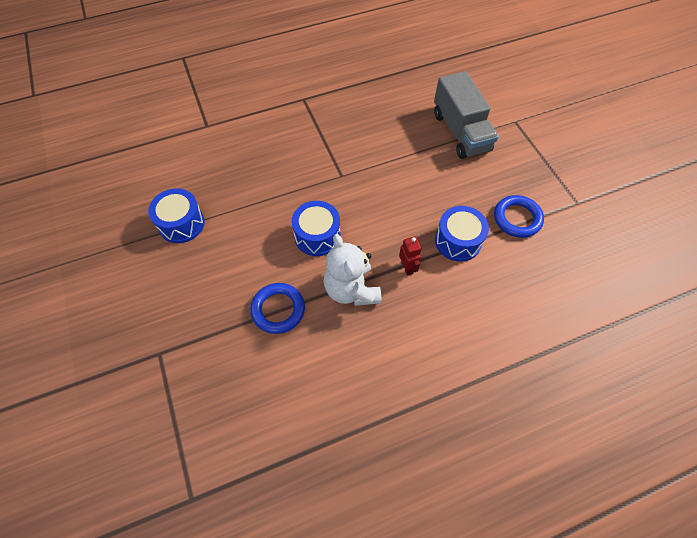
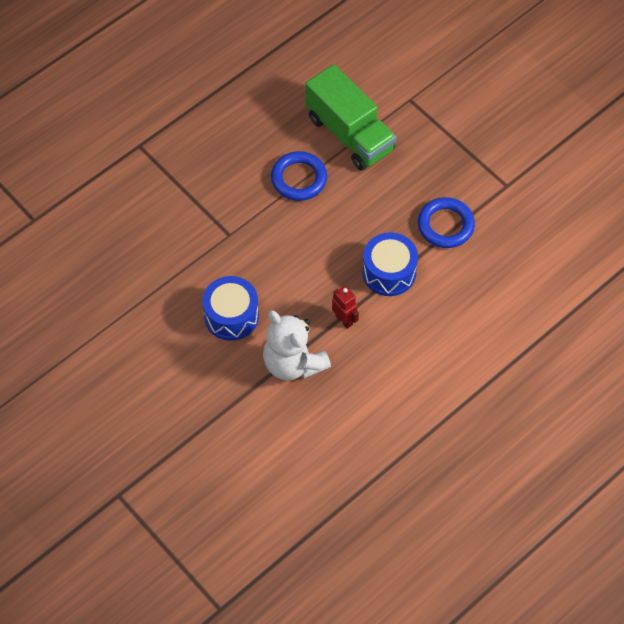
camera: 20 degrees left, 0 degrees up
(181, 223) = (68, 351): blue drum -> none
(278, 310) = (223, 410): blue ring -> blue ring (299, 179)
(460, 132) = (349, 134): grey truck -> green truck

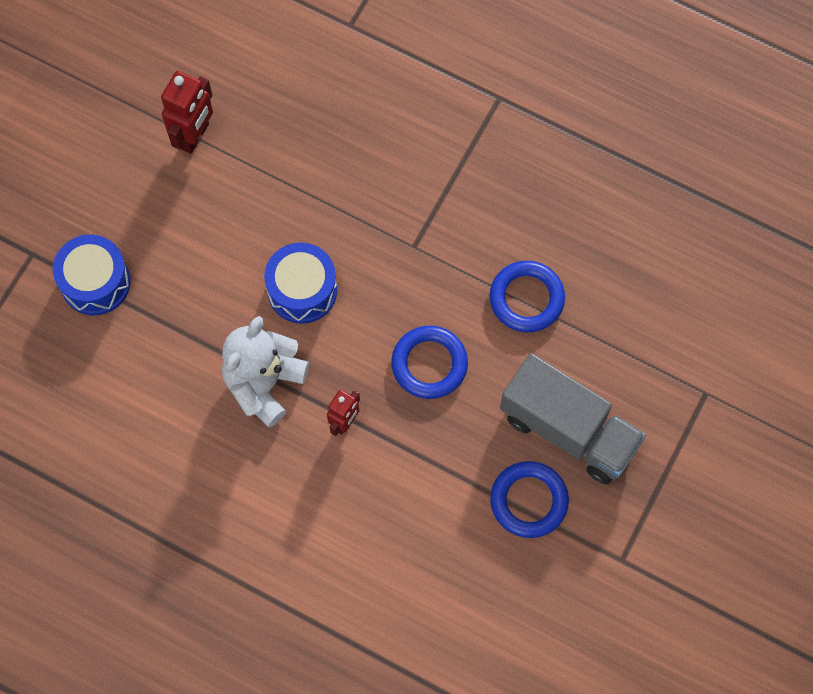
camera: 70 degrees right, 10 degrees up
(73, 351) = (194, 136): none -> red robot
(322, 253) = (429, 364): none -> blue ring
(349, 134) = (620, 336): green truck -> none
(389, 272) = (432, 453): blue drum -> blue drum (95, 282)
(404, 185) = (568, 429): none -> grey truck

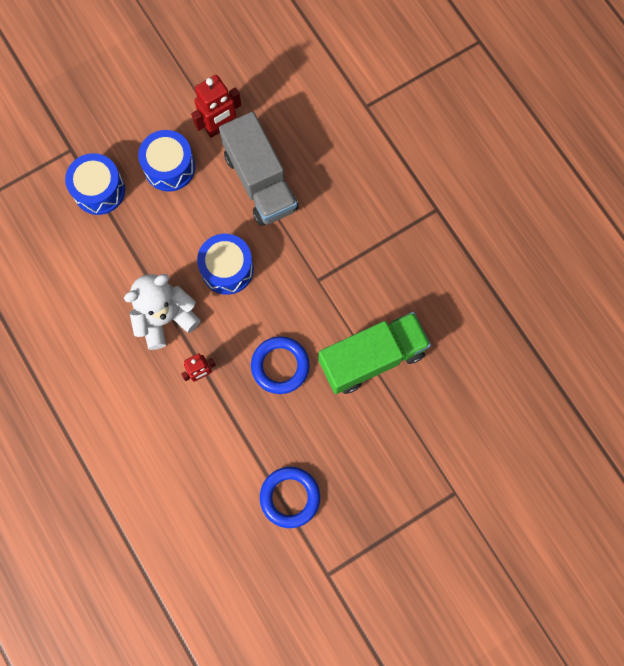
camera: 30 degrees right, 5 degrees up
(163, 212) = (169, 167): none -> blue drum
(526, 299) = (372, 358): blue ring -> green truck
(568, 429) = (346, 464): grey truck -> grey truck (260, 181)

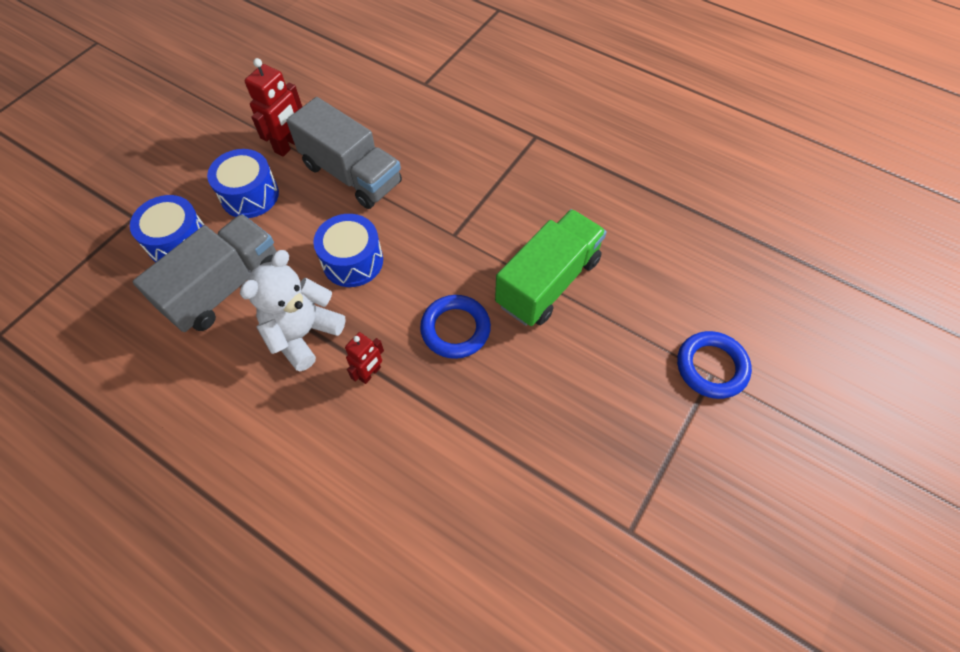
camera: 25 degrees left, 15 degrees down
(120, 249) = (224, 287): none -> grey truck
(290, 497) = (538, 462): blue ring -> blue ring (711, 367)

